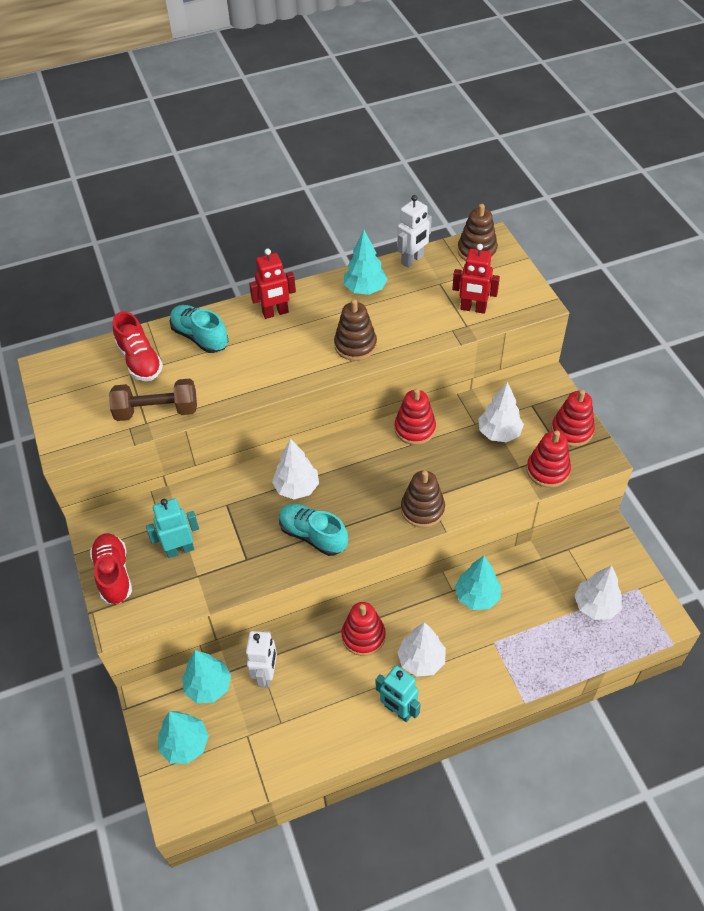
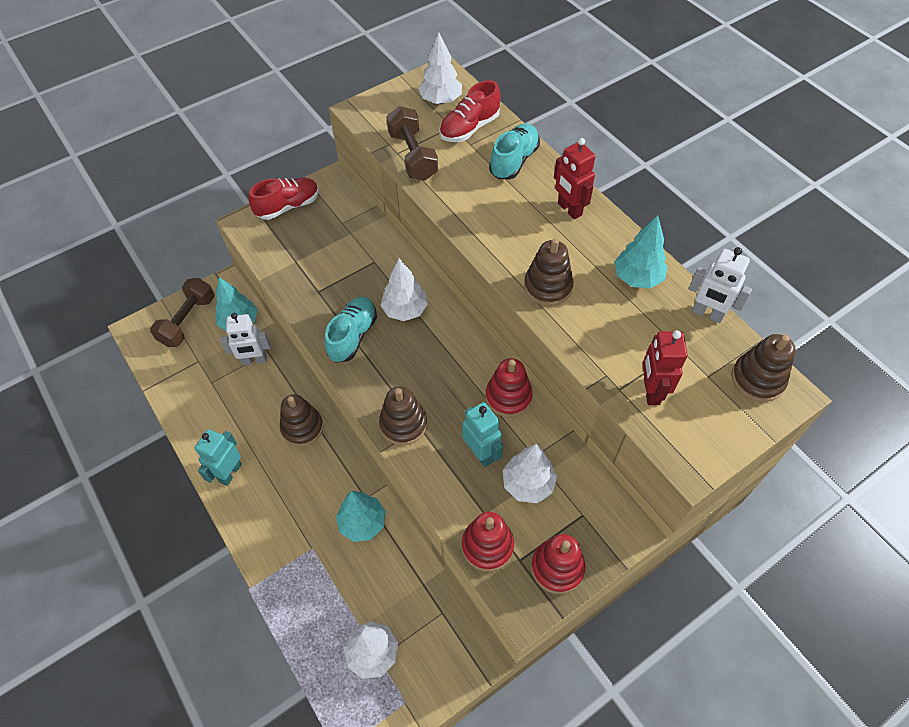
camera: 75 degrees right, 5 degrees up
(180, 549) = (320, 242): turquoise robot -> turquoise robot (481, 453)
(185, 744) = (188, 321): turquoise tree -> brown dumbbell
(363, 636) = (302, 427): red stacking toy -> brown stacking toy
(421, 660) = (283, 483): white tree -> white tree (441, 100)

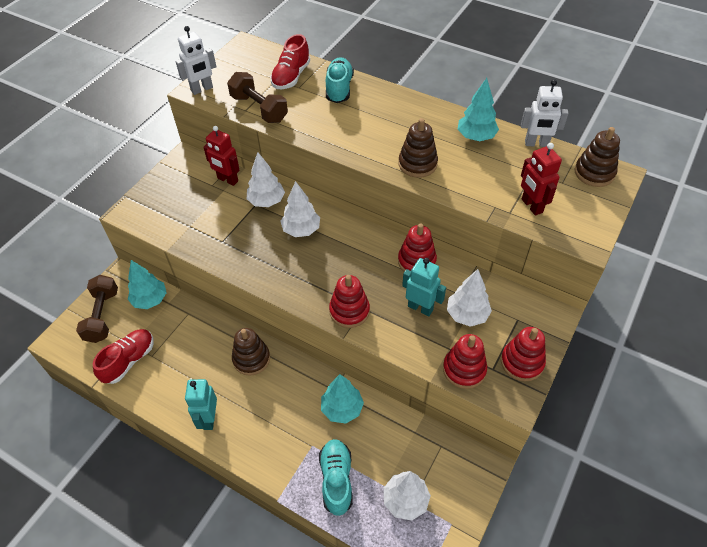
camera: 25 degrees left, 5 degrees down
(254, 360) = (180, 324): white robot -> white robot (202, 89)
(288, 206) = (158, 188): red shoe -> red shoe (129, 361)
(353, 336) = (270, 263): turquoise shoe -> turquoise shoe (336, 480)
(403, 424) = (349, 311): brown stacking toy -> red stacking toy
(441, 100) = (257, 64): white tree -> white tree (266, 201)
(569, 209) = (400, 108): red robot -> red robot (227, 180)

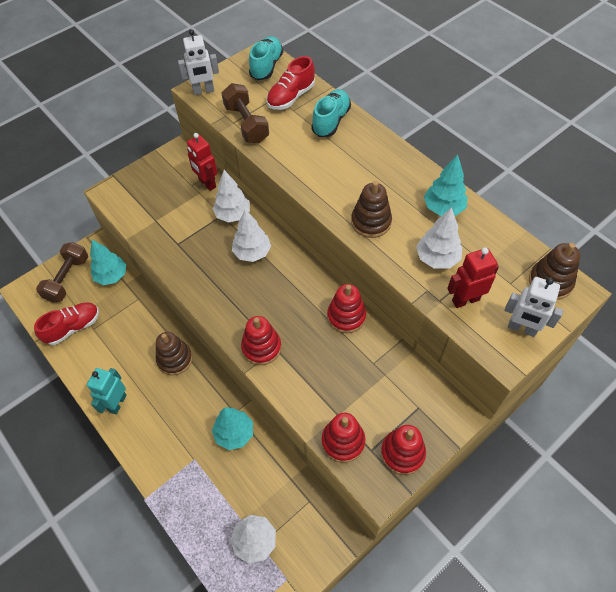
camera: 20 degrees right, 5 degrees up
(336, 480) = (202, 499): turquoise shoe -> turquoise shoe (266, 66)
(420, 308) = (329, 365): turquoise robot -> none
(467, 315) = (370, 387): white tree -> white tree (437, 258)
(531, 206) = (465, 300): red robot -> red robot turned 75 degrees clockwise
(536, 144) = (503, 232): white robot -> white robot (521, 328)

